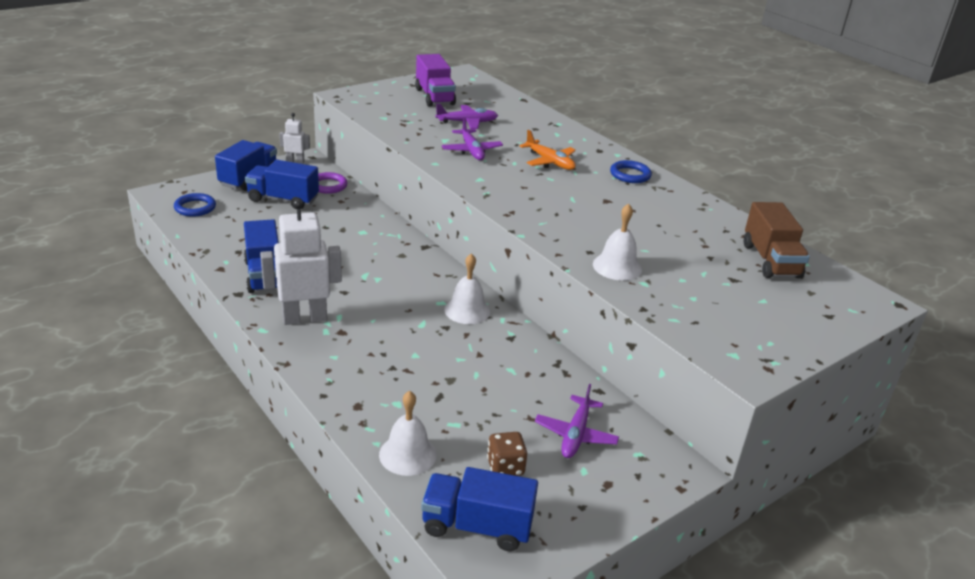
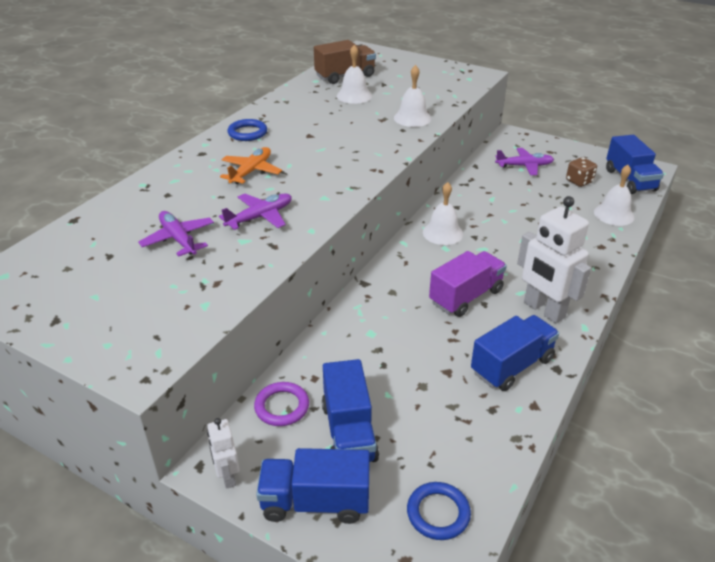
camera: 110 degrees left, 5 degrees up
(434, 97) = (99, 286): purple truck -> purple truck (466, 297)
(701, 249) = (354, 96): none -> white bell

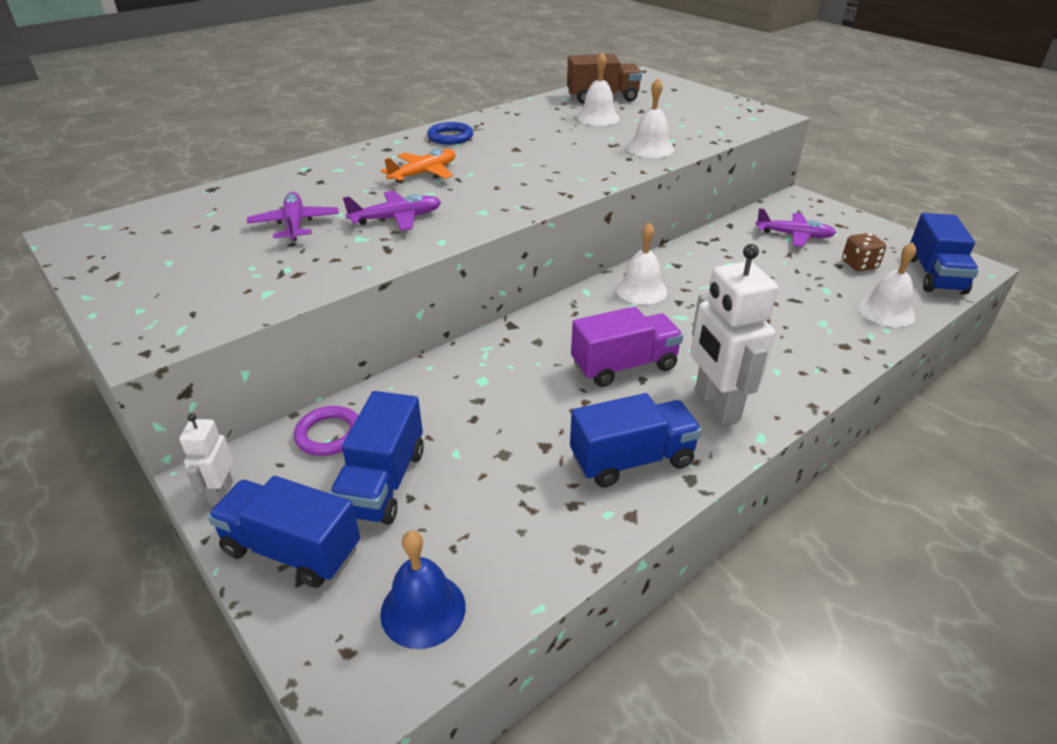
camera: 20 degrees right, 0 degrees up
(438, 513) = (423, 609): blue ring -> blue bell

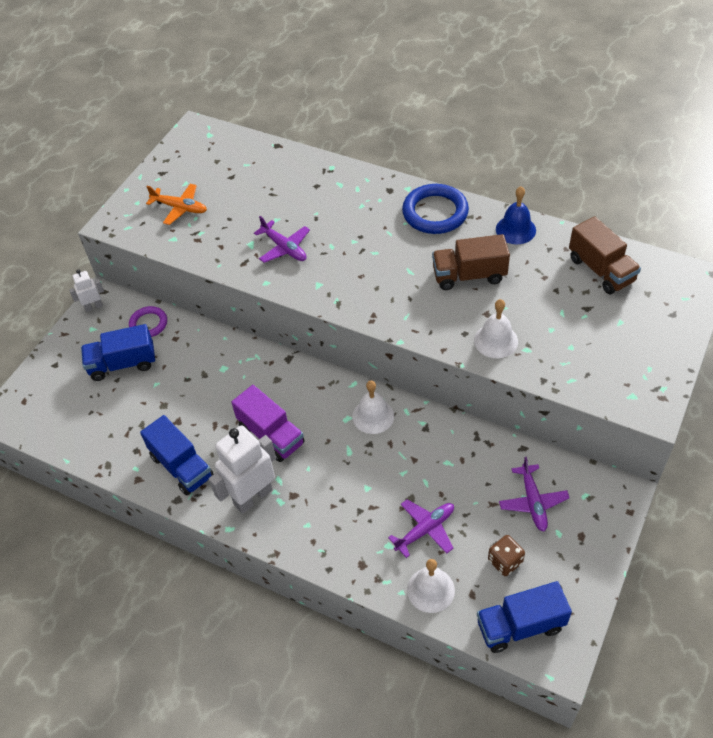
camera: 70 degrees right, 15 degrees up
(292, 550) = (69, 352): blue truck -> none
(295, 224) = (252, 207): purple plane -> purple plane (425, 530)
(423, 609) = (52, 417): blue bell -> blue bell (515, 229)
(424, 173) = (359, 229): orange plane -> orange plane (180, 208)
(450, 137) = (435, 212): blue ring -> blue ring, size x1.67
(554, 141) = (469, 275): none -> brown truck
(598, 118) = (545, 284): white bell -> none

